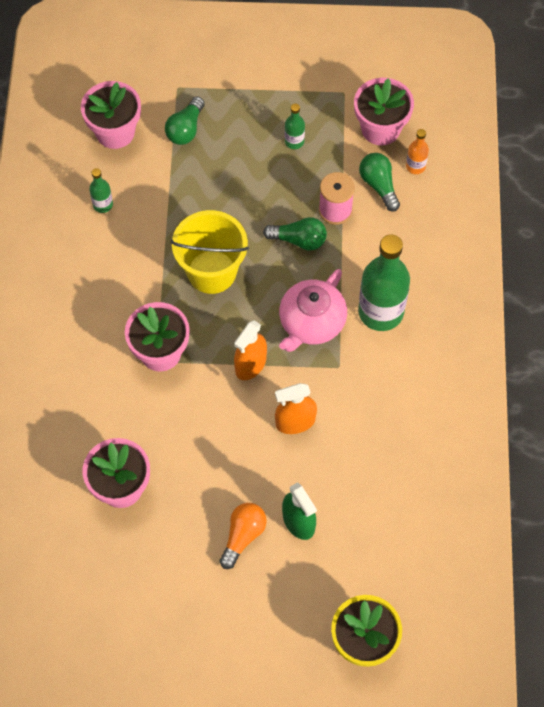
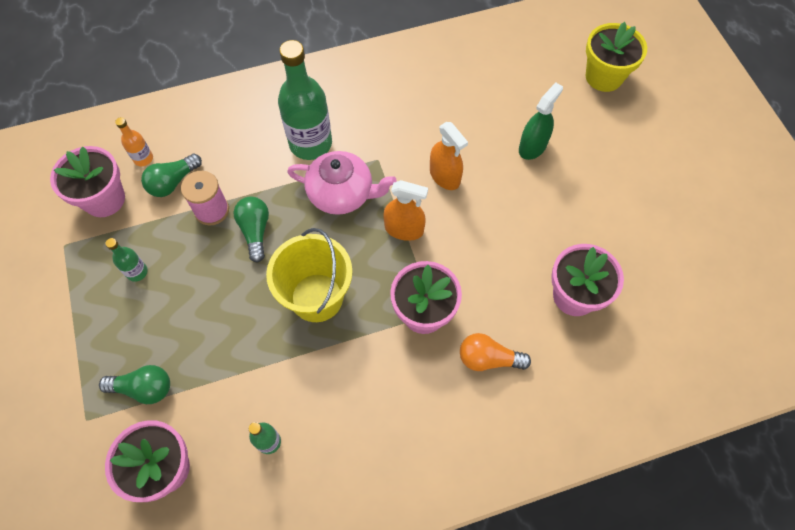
camera: 110 degrees left, 0 degrees up
(243, 536) = (566, 182): orange light bulb -> orange light bulb (488, 359)

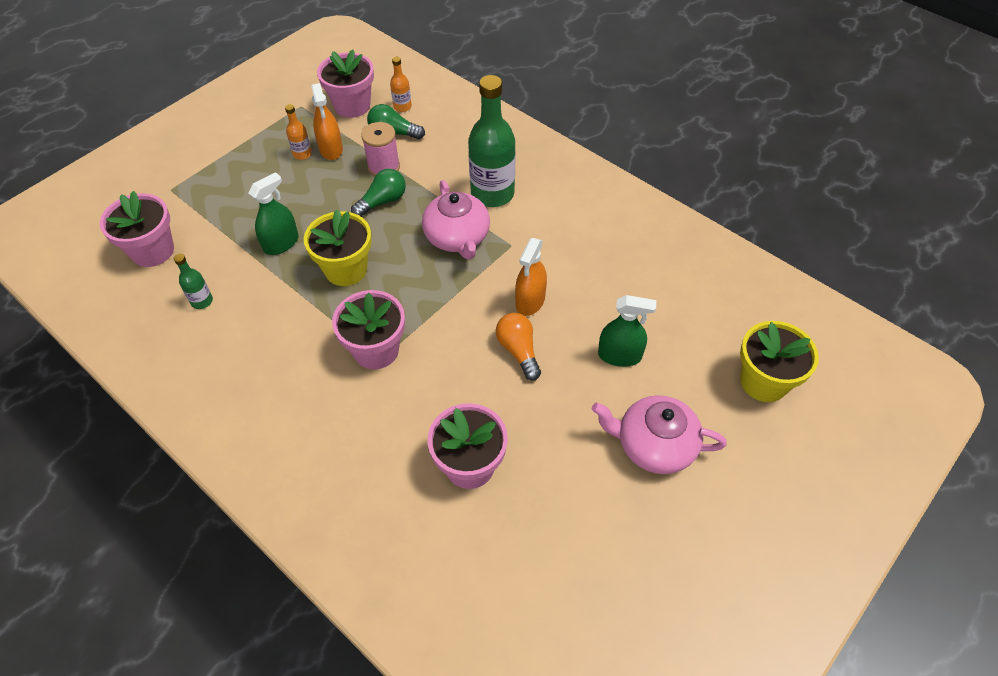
camera: 60 degrees right, 10 degrees down
(137, 272) = (302, 154): green bottle -> orange bottle
(144, 388) = (210, 207): green light bulb -> none
(244, 340) = (281, 243): none -> green spray bottle
(317, 297) = (346, 269): yellow bucket -> yellow flower pot
(404, 229) = (452, 297): orange spray bottle -> orange spray bottle (331, 149)
(488, 359) = (358, 420): orange light bulb -> orange light bulb (518, 351)
(619, 168) = (654, 445): none -> pink teapot

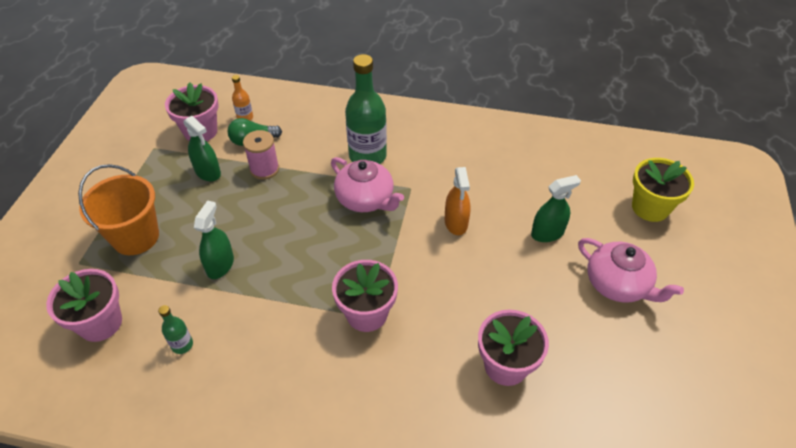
camera: 30 degrees left, 5 degrees down
(230, 185) = (135, 237): none -> orange bucket
(302, 154) = (185, 185): orange bottle -> none
(331, 149) = (208, 172): orange spray bottle -> green spray bottle
(346, 269) = (293, 262): yellow flower pot -> none
(382, 201) = (284, 196): green light bulb -> none
(518, 351) = (475, 262): orange light bulb -> none
(654, 445) = (617, 284): pink teapot -> pink teapot turned 120 degrees counterclockwise

